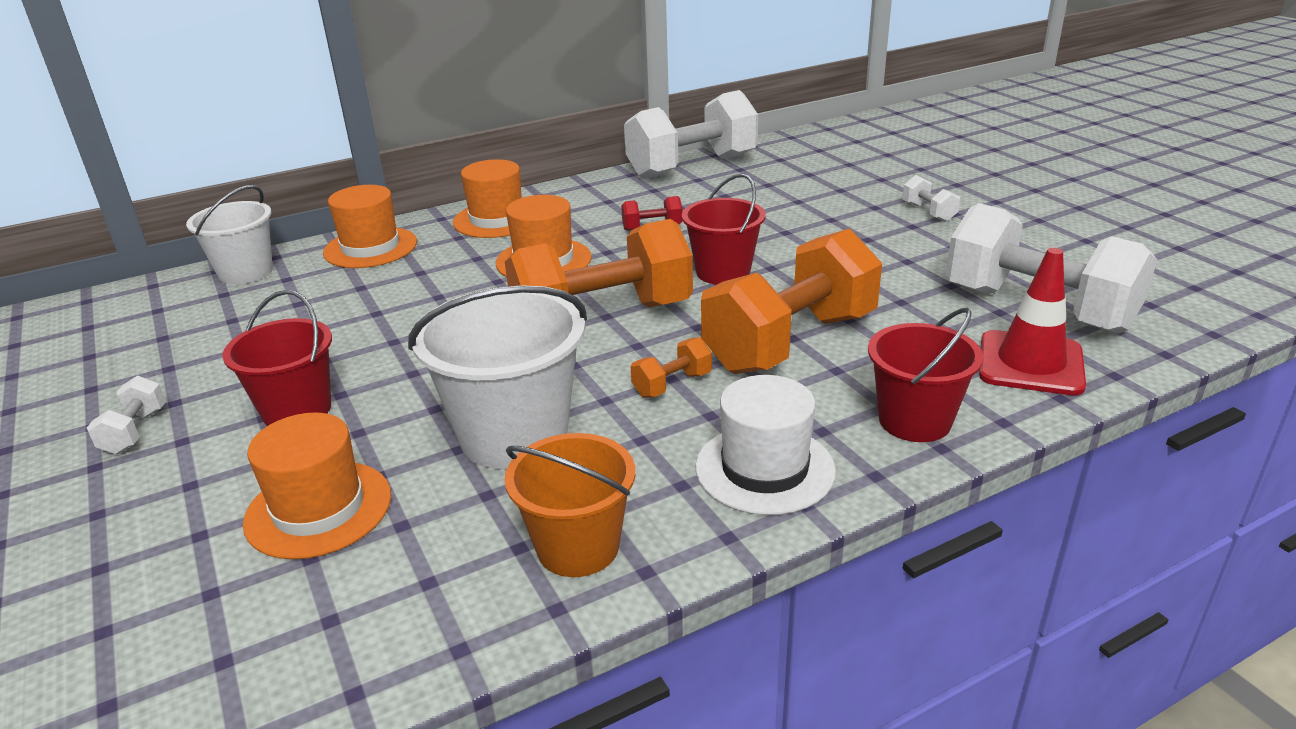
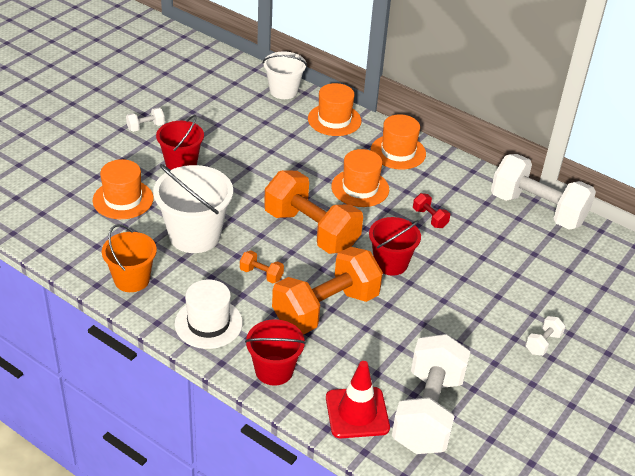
camera: 60 degrees right, 10 degrees up
(790, 342) = (325, 309): orange dumbbell -> orange dumbbell turned 60 degrees counterclockwise

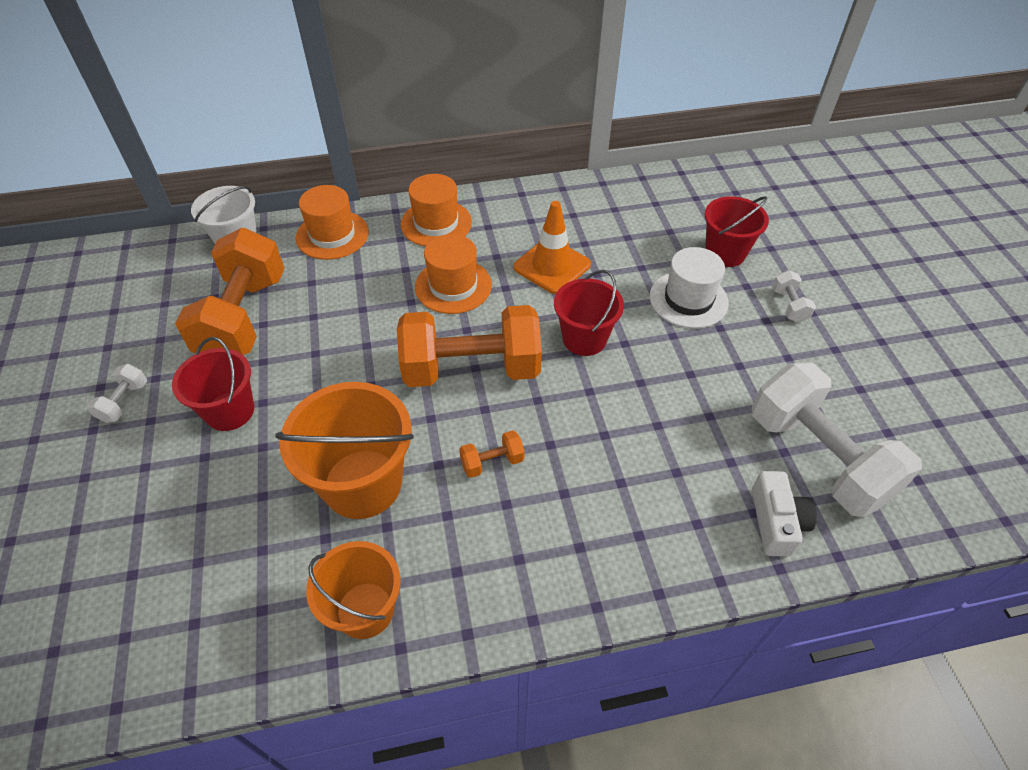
camera: 45 degrees left, 10 degrees up
(123, 199) = (215, 517): orange hat -> none
(194, 235) = (362, 483): white bucket -> orange bucket
(208, 323) = (520, 574): white hat -> white hat (688, 299)
(274, 370) = (653, 558): red bucket -> red bucket (725, 253)
(325, 309) = (600, 440): orange dumbbell -> orange dumbbell (244, 318)
(357, 413) = (776, 522): red traffic cone -> white camera
(430, 218) = (552, 266): red dumbbell -> orange traffic cone
(537, 210) = (617, 190): white dumbbell -> none

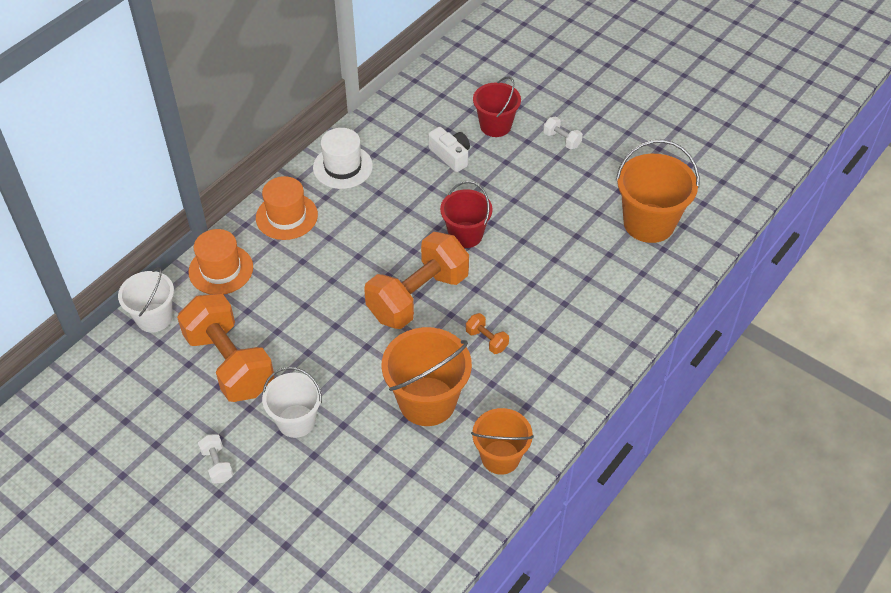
camera: 40 degrees left, 0 degrees up
(230, 411) = (296, 421): red bucket -> white bucket
(453, 286) = (348, 252): orange hat -> none
(492, 462) = (486, 340): orange dumbbell -> orange dumbbell turned 75 degrees counterclockwise
(552, 266) = (398, 199): orange traffic cone -> none
(688, 299) = (502, 171): white hat -> white hat (342, 167)
(776, 522) = (656, 270): white camera -> white camera (451, 155)
(817, 458) = (649, 223): white dumbbell -> orange bucket

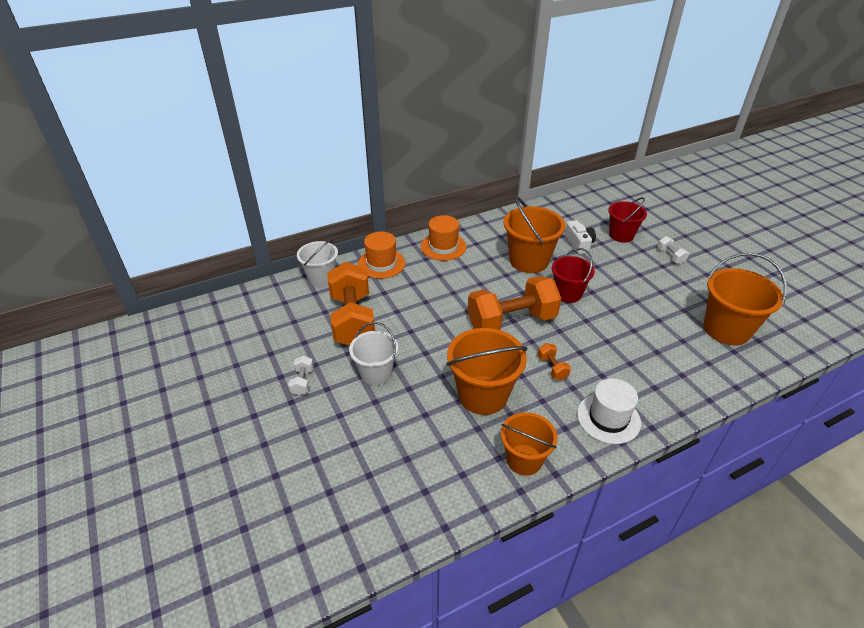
camera: 25 degrees right, 10 degrees down
(342, 167) = (497, 230): white hat -> white hat (608, 418)
(401, 202) = (529, 261): none -> orange bucket

